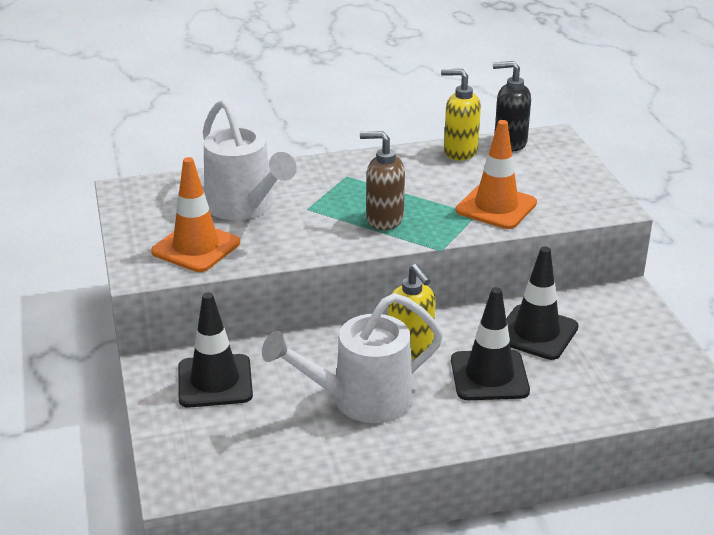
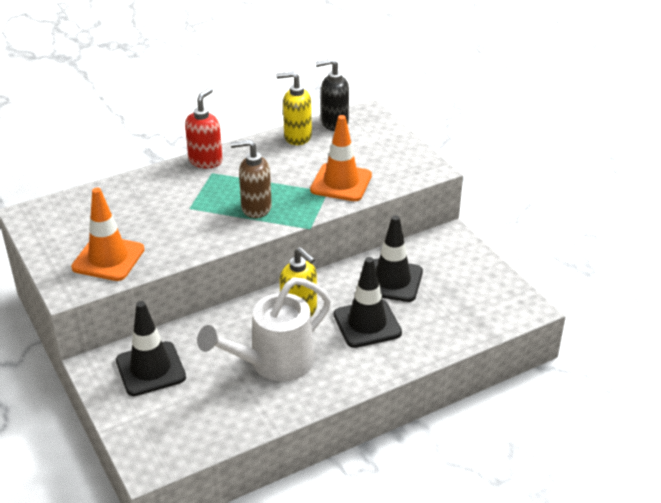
camera: 15 degrees left, 5 degrees up
(245, 207) = (137, 215): white watering can -> none
(344, 163) = (206, 161): none -> red soap dispenser

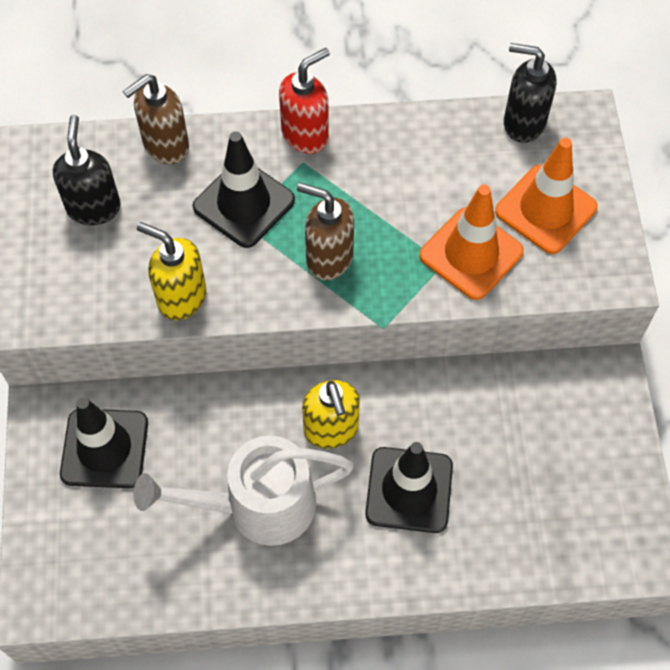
camera: 25 degrees right, 25 degrees up
(85, 228) = (94, 207): none -> black soap dispenser
(108, 258) = (97, 278): orange traffic cone -> orange traffic cone (545, 209)
(117, 188) = (165, 146): none -> brown soap dispenser
(297, 137) = (455, 133): yellow soap dispenser -> yellow soap dispenser (181, 297)
(392, 281) = (482, 426): black traffic cone -> black traffic cone (244, 203)

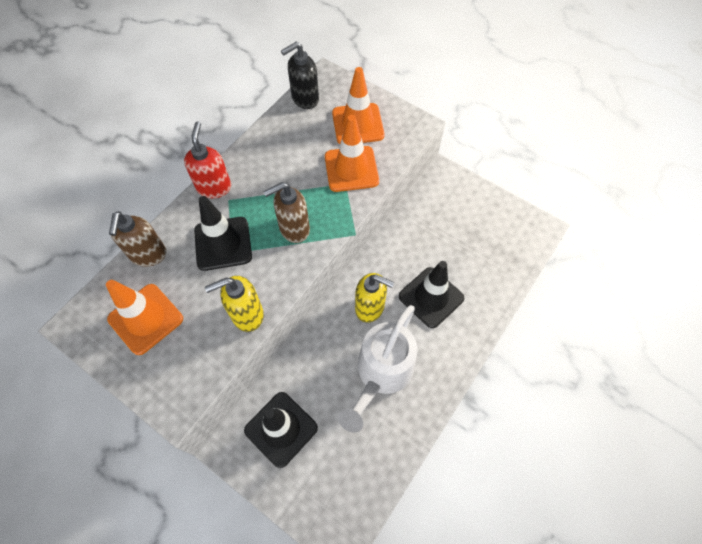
camera: 50 degrees left, 0 degrees up
(94, 207) = (145, 319): black soap dispenser -> orange traffic cone

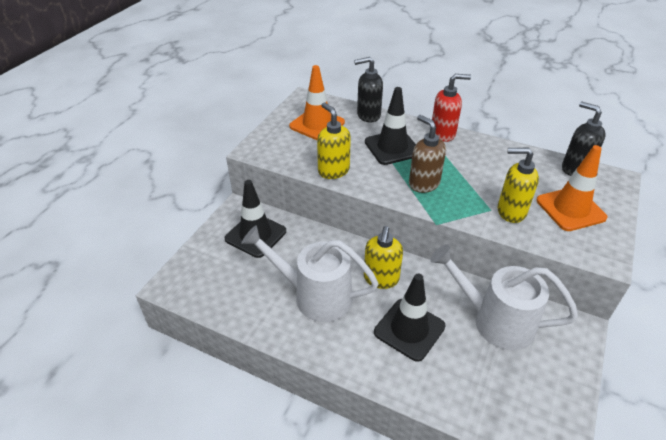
camera: 80 degrees right, 20 degrees down
(148, 255) = (368, 115): brown soap dispenser -> black soap dispenser
(351, 169) = (510, 211): orange traffic cone -> yellow soap dispenser
(430, 229) = (494, 320): none -> white watering can

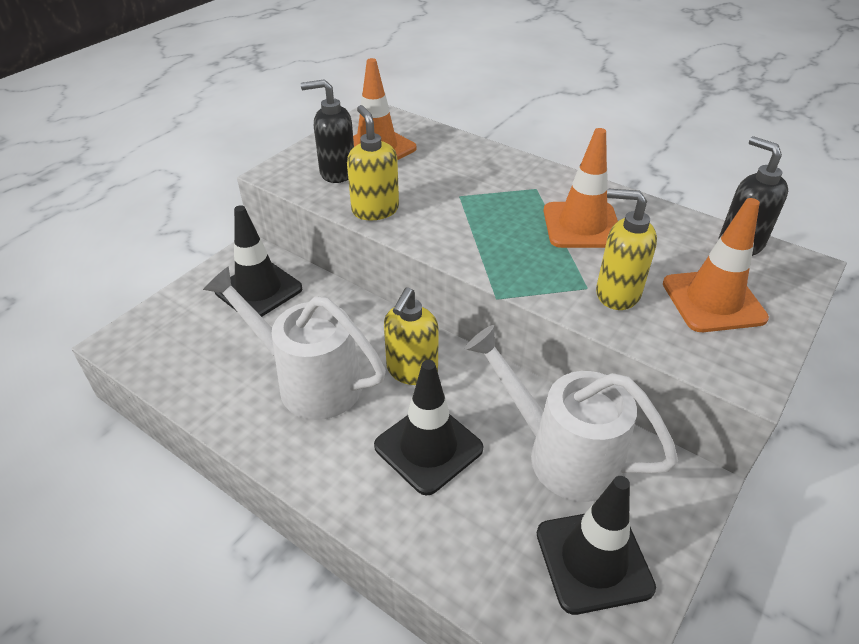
camera: 10 degrees right, 0 degrees up
(368, 115) = (453, 143): black soap dispenser -> black soap dispenser (337, 172)
(392, 147) = (471, 188): black traffic cone -> black traffic cone (593, 560)
(423, 184) = (498, 241): brown soap dispenser -> none
(443, 134) = (553, 177): red soap dispenser -> none
(473, 167) = (582, 225): none -> orange traffic cone

